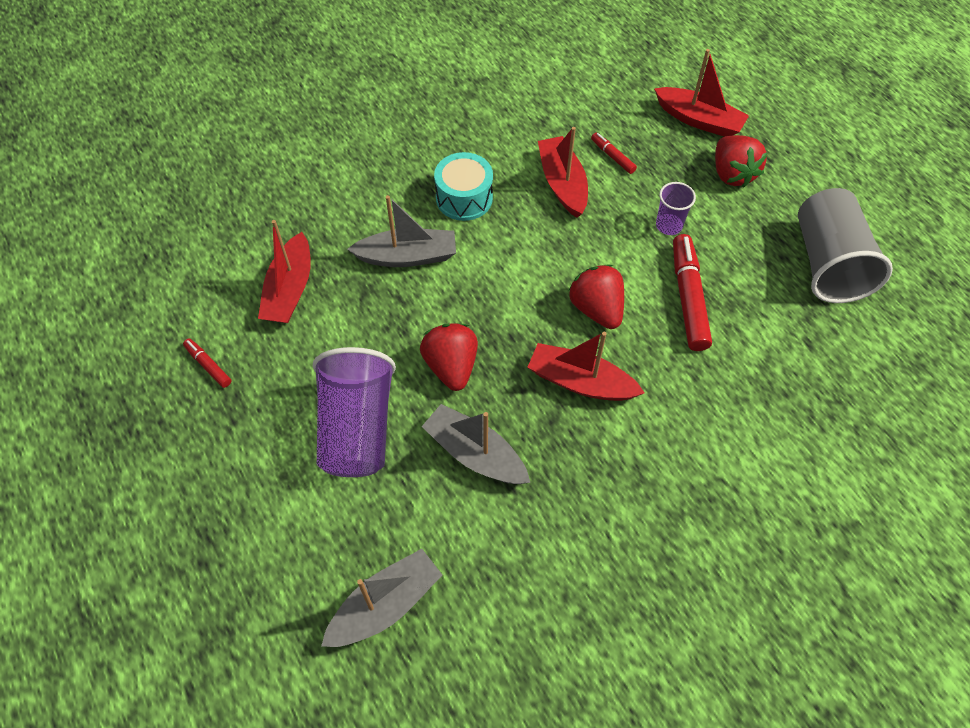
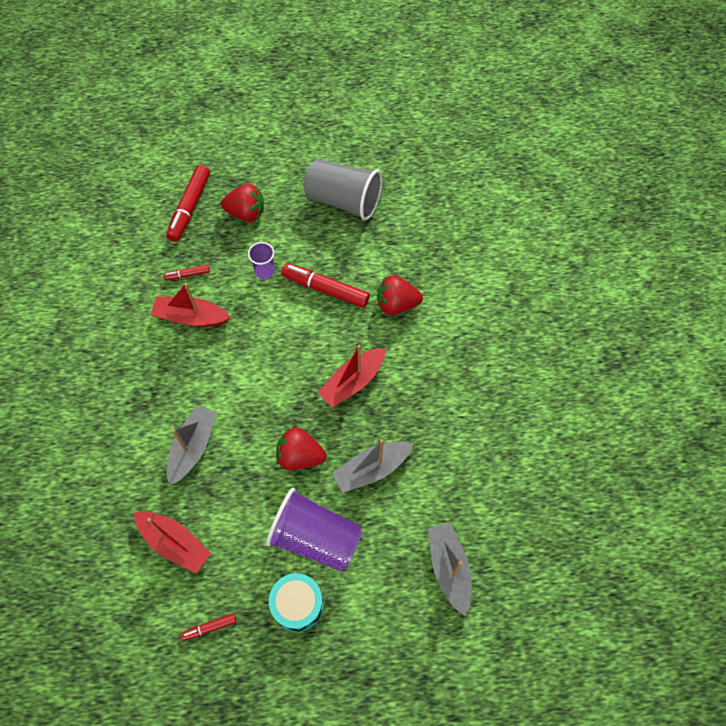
camera: 65 degrees left, 5 degrees up
(464, 198) = (164, 387): turquoise drum -> turquoise drum (297, 605)
(596, 309) = (304, 346): red strawberry -> red strawberry (396, 304)
(699, 120) = (190, 207): red boat -> red marker

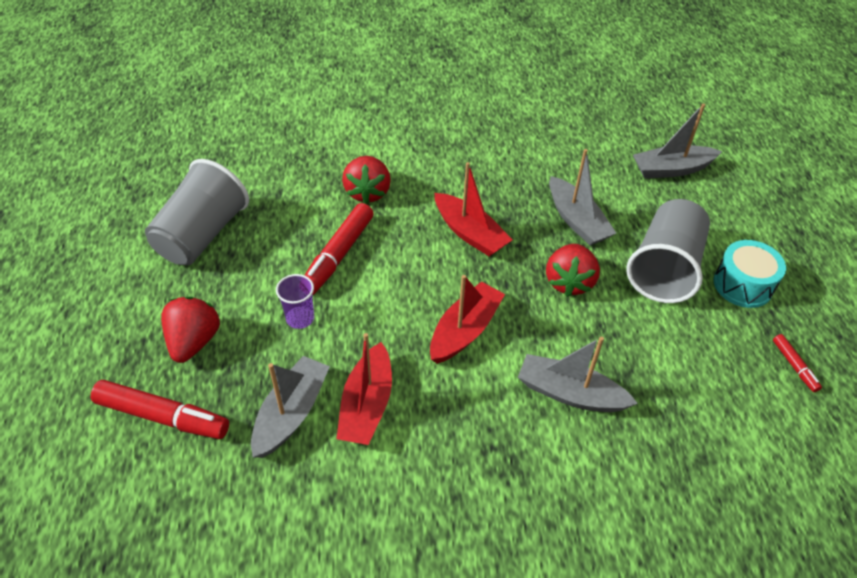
camera: 90 degrees left, 15 degrees down
(174, 543) = (703, 408): red boat -> red boat (465, 330)
(187, 275) = (291, 413): red marker -> grey boat
(316, 538) = (664, 268): purple cup -> grey cup

